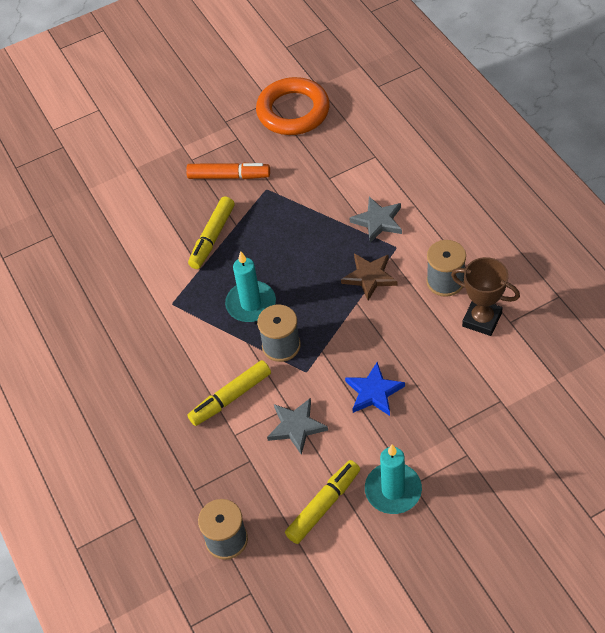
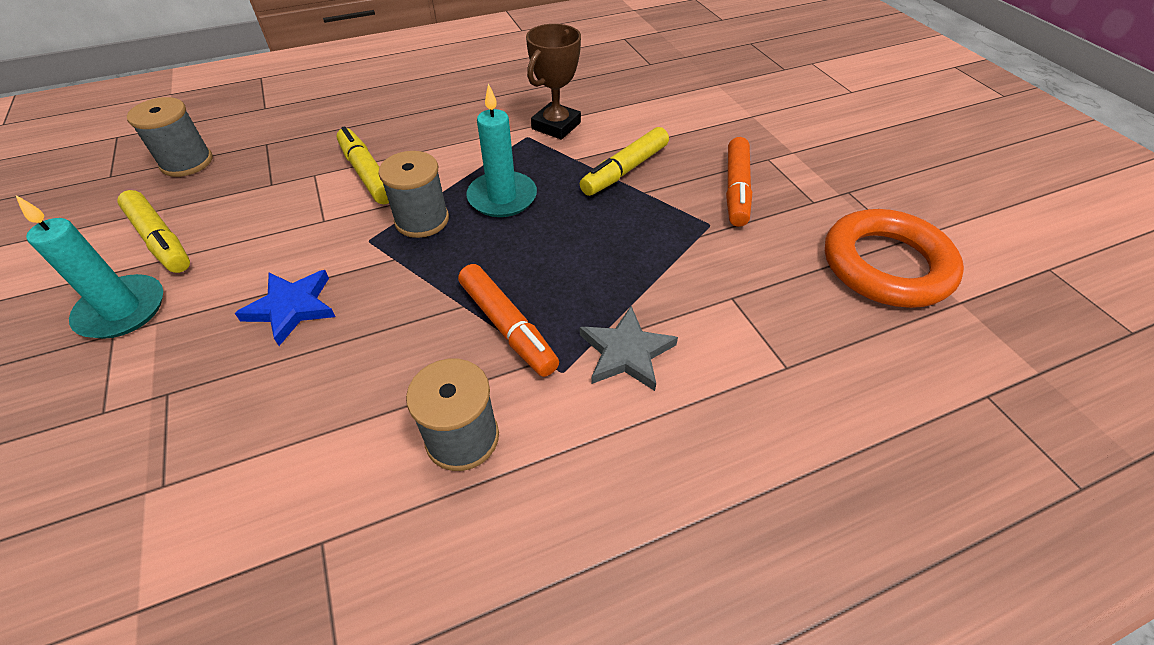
camera: 90 degrees right, 5 degrees down
(212, 237) = (624, 170): yellow marker -> yellow marker turned 75 degrees counterclockwise
(296, 426) = (289, 225): grey star -> none
(370, 277) = (507, 327): brown star -> orange marker
(482, 319) = (350, 487): brown trophy -> brown trophy (556, 126)

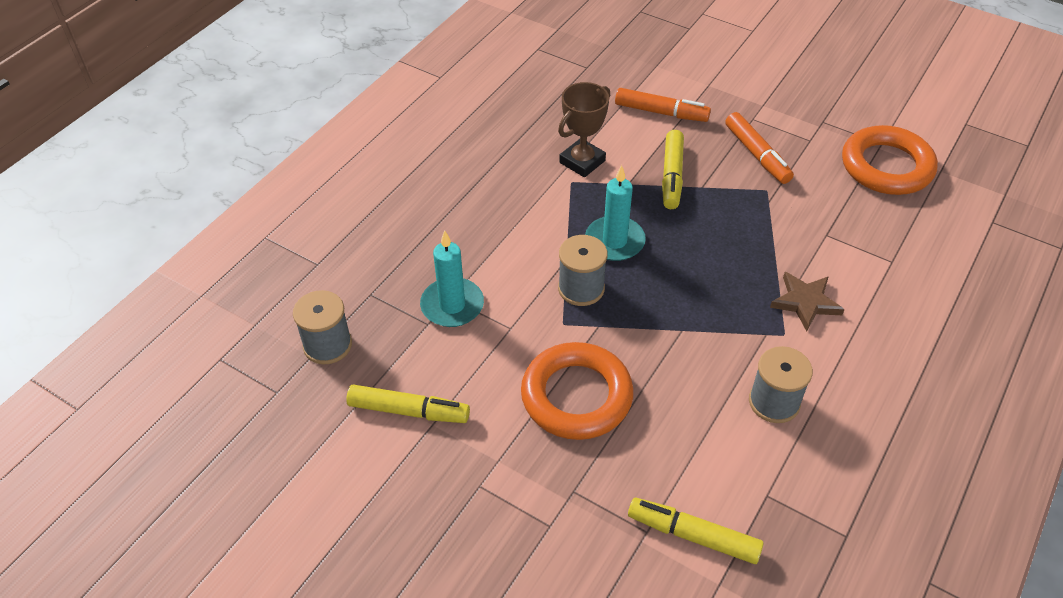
camera: 35 degrees left, 0 degrees up
(122, 310) = (461, 468): turquoise candle -> turquoise candle (452, 305)
(291, 307) = (576, 396): blue star -> orange ring
(367, 174) = (492, 275): yellow marker -> yellow marker (693, 535)
(507, 327) = (724, 327): orange marker -> orange marker (661, 112)
(556, 126) = (582, 162): brown trophy -> brown trophy turned 45 degrees clockwise
(626, 352) = (805, 302): grey star -> brown star

